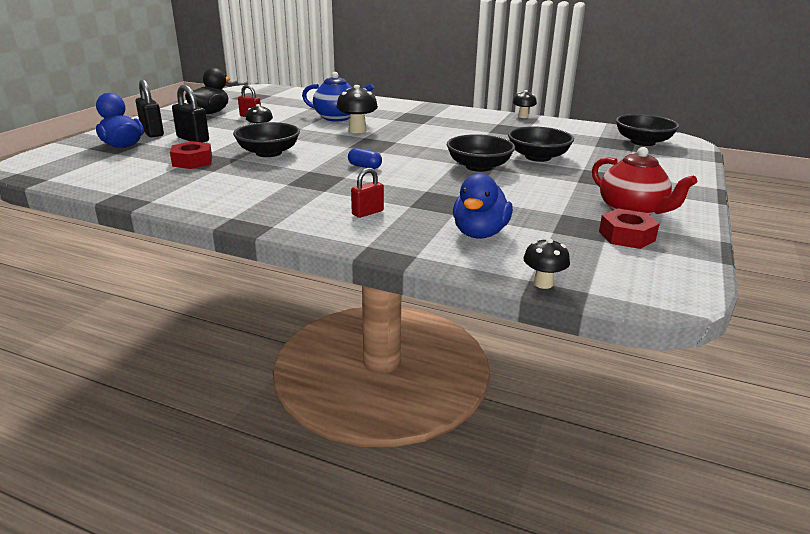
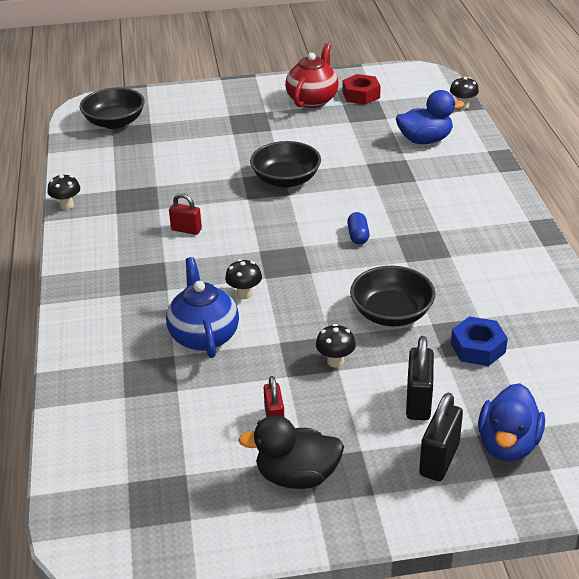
camera: 120 degrees left, 10 degrees up
(192, 162) = (478, 348): red nut -> blue nut
(357, 130) = (244, 294): black mushroom -> black mushroom, size x0.64
(367, 213) = (452, 192): red padlock -> red padlock (186, 230)
(538, 157) = (223, 160): black bowl -> none

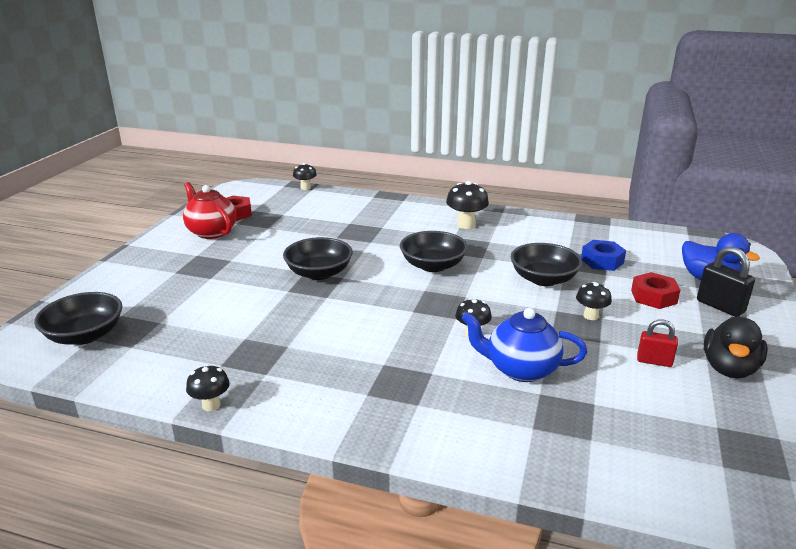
camera: 65 degrees left, 10 degrees down
(186, 230) = (343, 339): red padlock -> none
(358, 236) = (433, 265): blue capsule -> black bowl
(418, 402) = (653, 297): black padlock -> red nut
(425, 140) = (333, 210): blue duck -> none
(477, 229) = (466, 225): none -> black mushroom

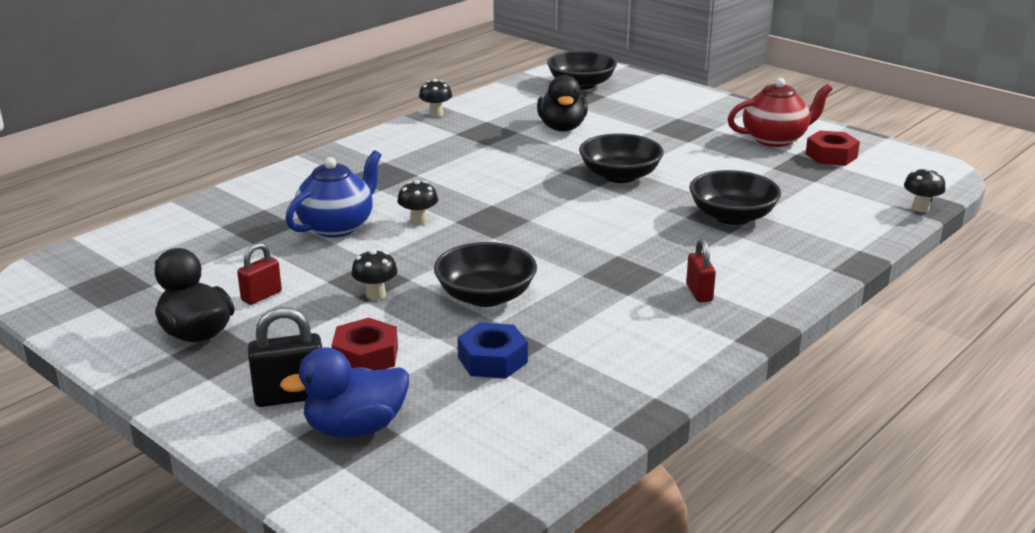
camera: 115 degrees right, 0 degrees up
(223, 318) = (562, 128): none -> black duck
(433, 265) = (585, 238): black bowl -> black bowl (732, 216)
(466, 225) = (699, 293): black mushroom -> red padlock

